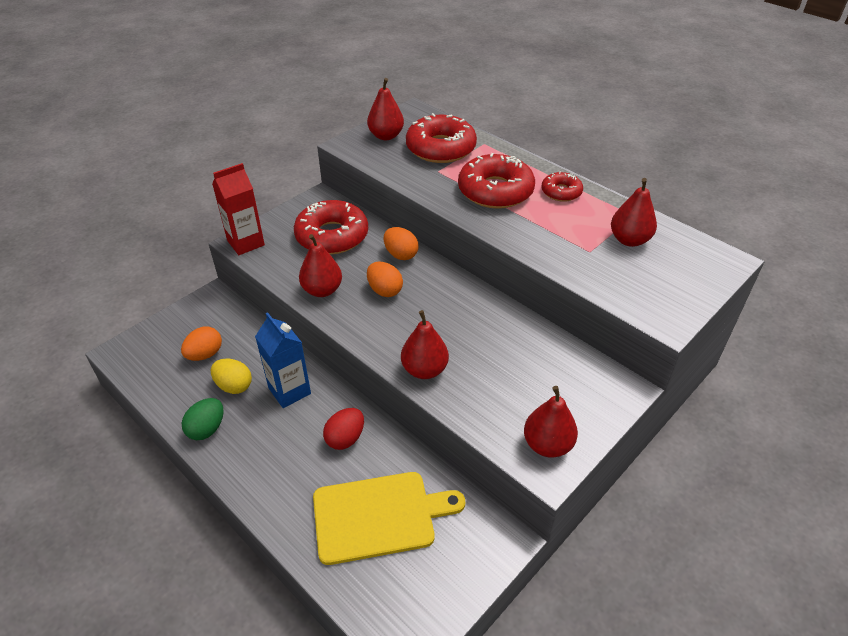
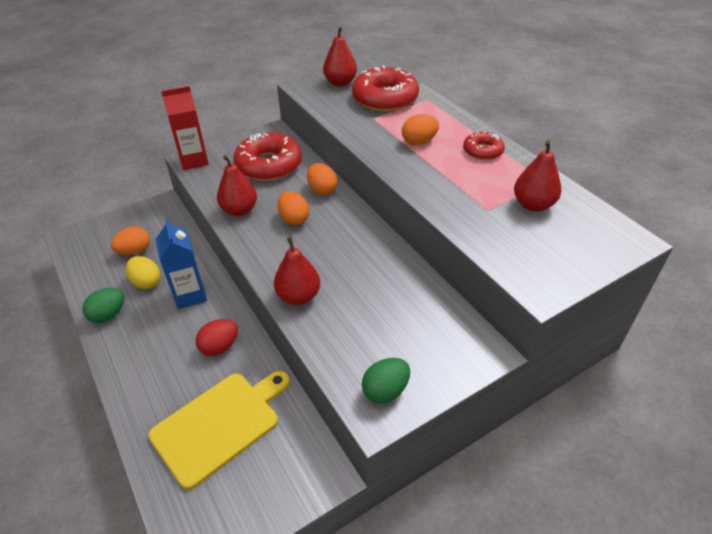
camera: 15 degrees right, 0 degrees up
(379, 516) = (219, 424): yellow cutting board -> yellow cutting board turned 45 degrees counterclockwise
(495, 191) = (419, 142): red donut -> orange egg
(547, 445) = (385, 390): red pear -> green egg

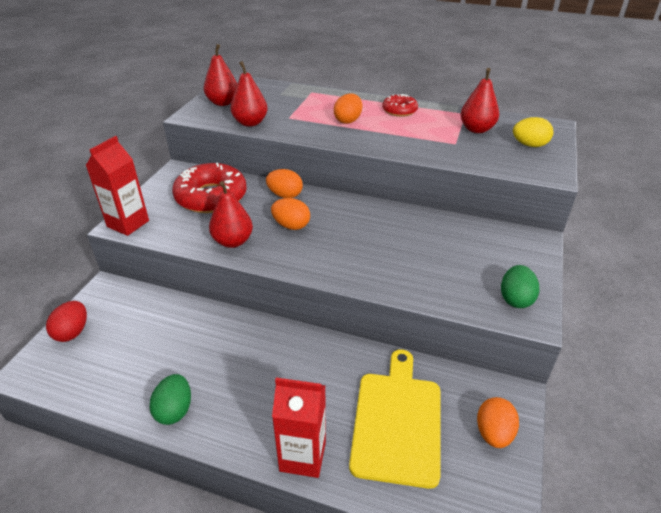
camera: 40 degrees left, 5 degrees down
(135, 251) = (129, 342): orange egg -> orange egg (493, 433)
(138, 400) = (303, 456): none -> red carton
(146, 282) = (179, 360): yellow egg -> yellow egg (529, 145)
(190, 295) = (239, 345): blue carton -> none
(220, 347) = (320, 367): red egg -> red egg (72, 332)
(298, 296) = (373, 276): red pear -> red pear (250, 123)
(385, 99) = (278, 102): red donut -> none

